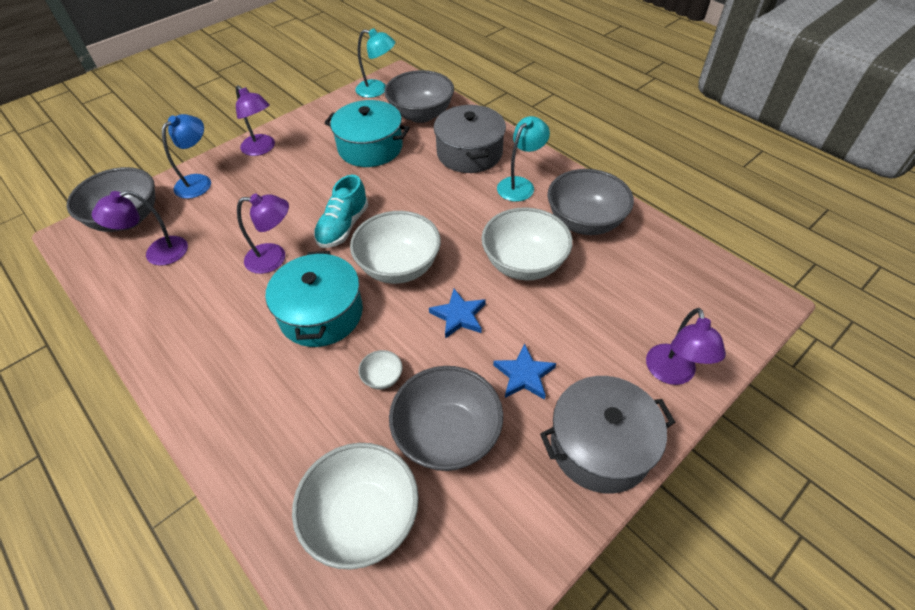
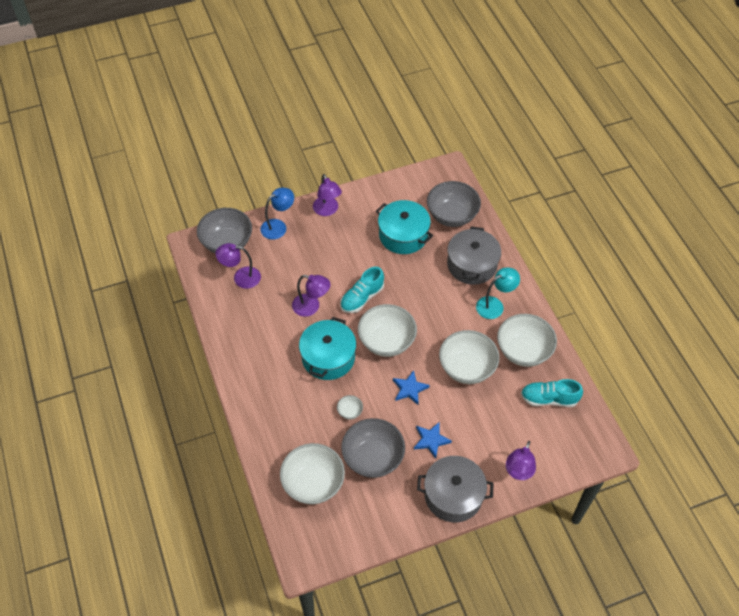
camera: 20 degrees right, 5 degrees up
(377, 90) = (429, 179): turquoise lamp -> none
(584, 222) = (523, 351): grey bowl -> white bowl
(651, 265) = (549, 399): none -> turquoise shoe

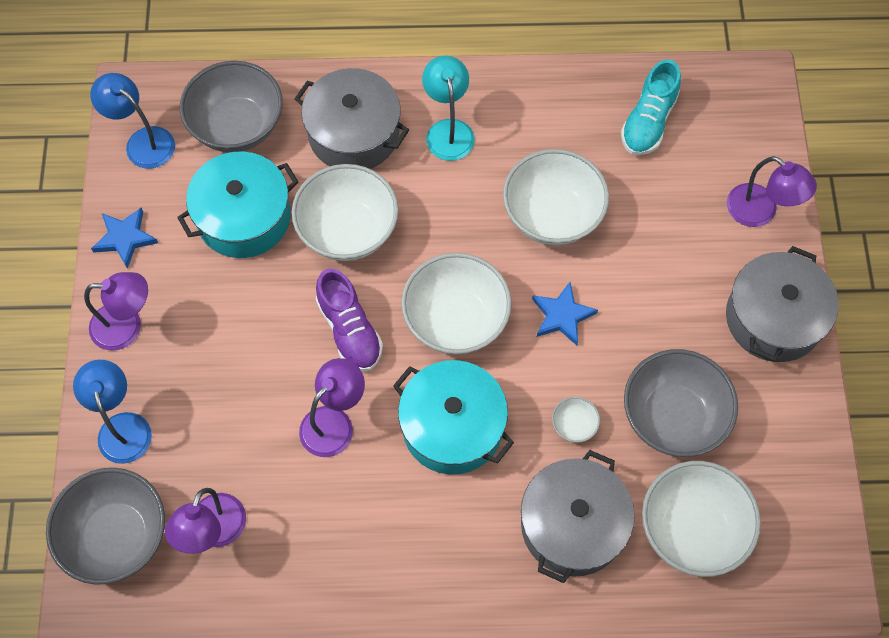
camera: 70 degrees left, 10 degrees up
(295, 426) = (573, 525): none -> grey pot
(362, 298) = (349, 330): turquoise shoe -> purple shoe
(425, 182) = (142, 141): none -> blue lamp
(431, 440) = (668, 316): blue star -> blue star (125, 238)
(523, 351) = (550, 123): white bowl -> white bowl (348, 230)

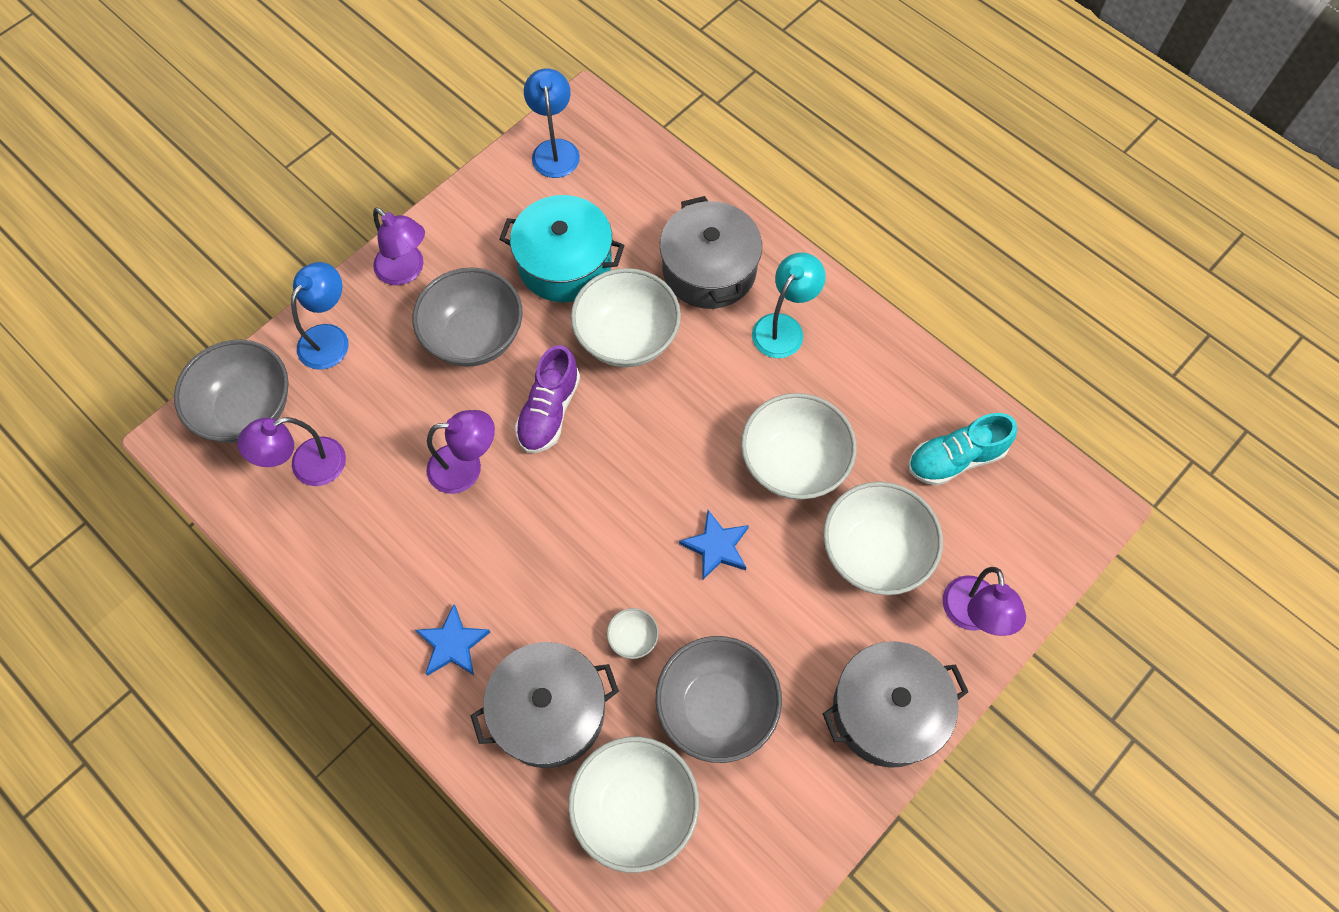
camera: 45 degrees right, 0 degrees up
(125, 238) = (470, 208): blue star -> blue star (453, 644)
(237, 126) = (631, 193): grey bowl -> grey bowl (474, 336)
(452, 426) = (544, 551): turquoise pot -> none
(456, 320) = (633, 475): white bowl -> white bowl (874, 552)

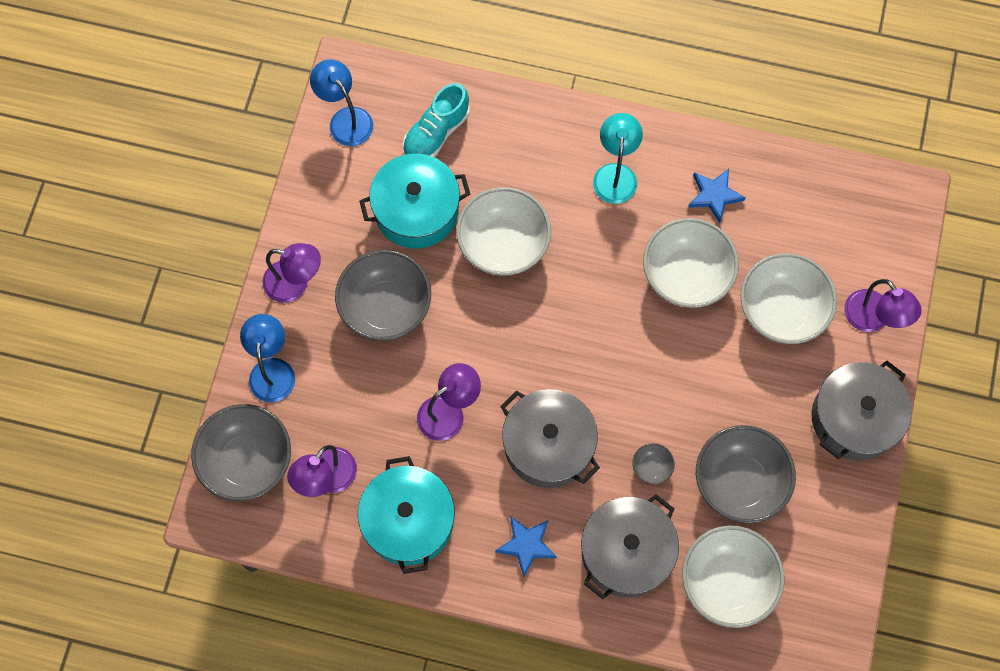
camera: 30 degrees left, 5 degrees up
(354, 552) = (408, 521): none -> turquoise pot
(549, 411) = (482, 335): purple shoe -> none
(633, 638) = (651, 467): white bowl -> grey bowl
(709, 269) = (531, 157): grey pot -> grey pot (548, 445)
(716, 547) = (669, 369): blue star -> blue star (714, 195)
(955, 459) = (797, 210): turquoise shoe -> turquoise shoe (436, 133)

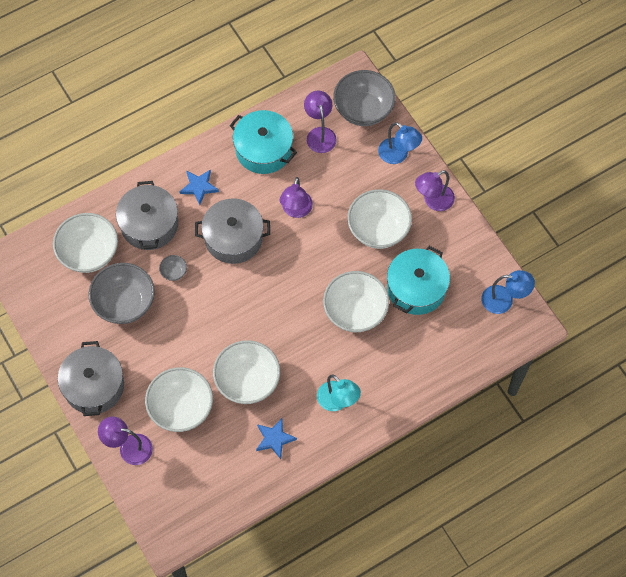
camera: 135 degrees right, 5 degrees down
(386, 307) = (378, 229): grey bowl -> white bowl
(436, 133) = (451, 336): turquoise shoe -> none

